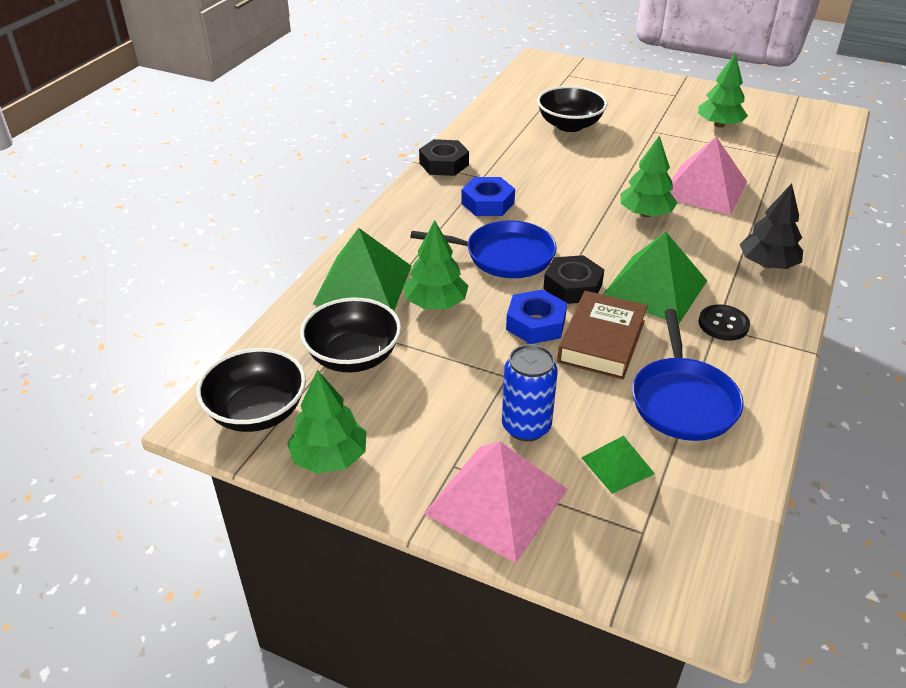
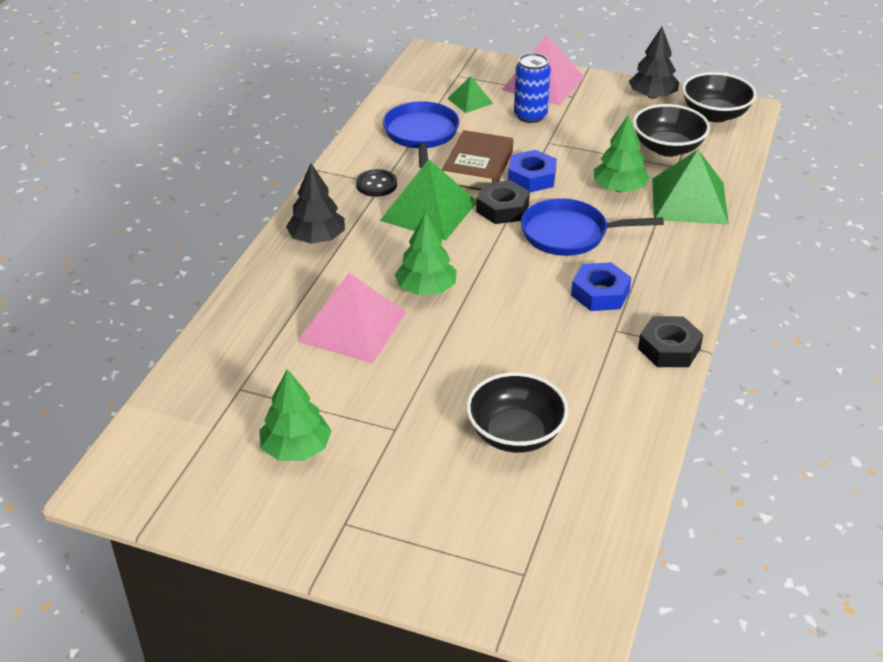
camera: 175 degrees right, 0 degrees up
(329, 457) = (652, 96): green tree -> black tree

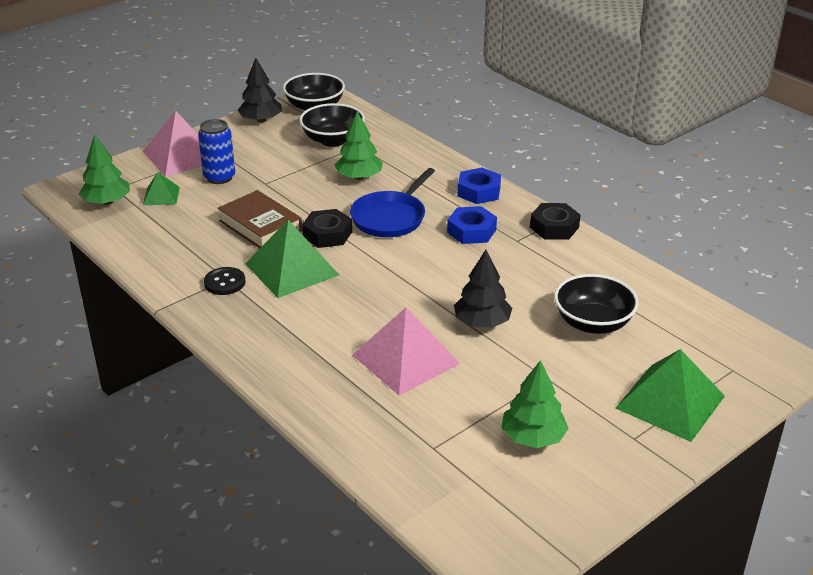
camera: 60 degrees left, 5 degrees down
(317, 238) = (267, 339): black tree -> black tree (482, 322)
(421, 134) = (179, 235): blue pan -> none
(426, 289) = (392, 305): green tree -> green tree (107, 202)
(531, 177) = (302, 207): blue nut -> blue nut (478, 191)
(689, 201) = (404, 157): green pyramid -> green pyramid (670, 402)

